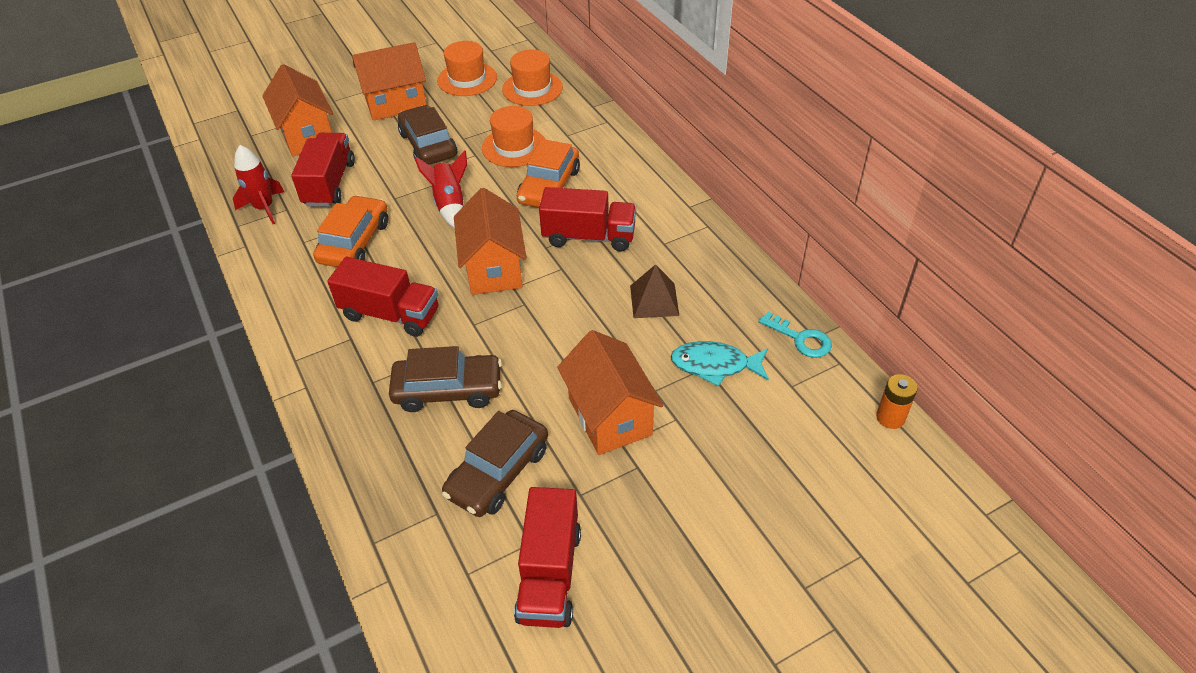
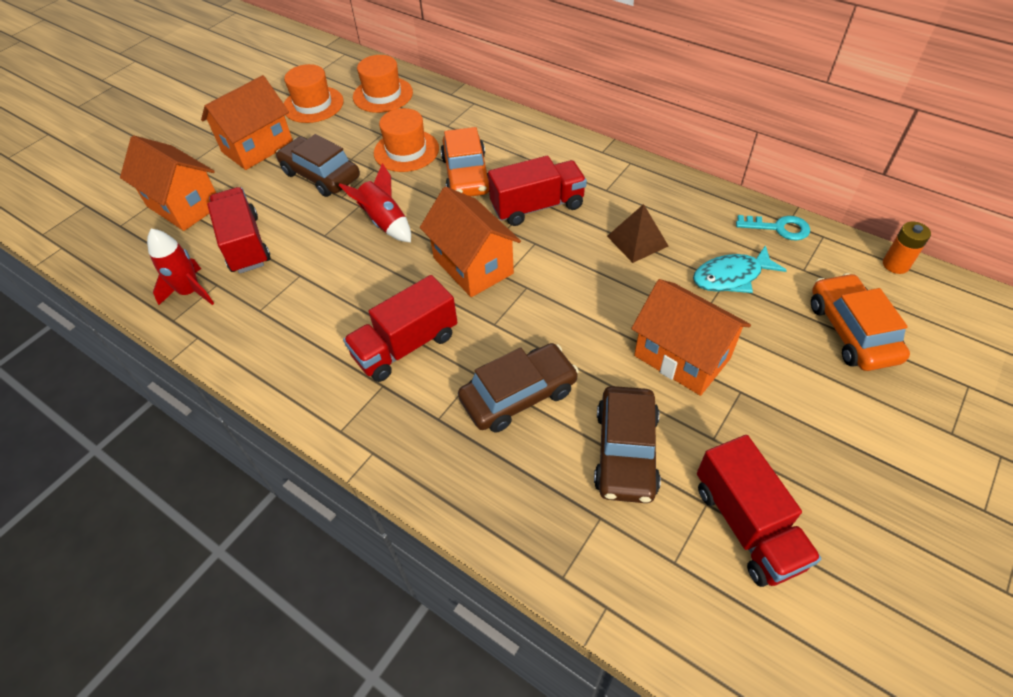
camera: 25 degrees left, 5 degrees up
(354, 242) = (315, 291): orange car -> orange car (851, 331)
(390, 314) = (406, 346): red truck -> red truck turned 150 degrees clockwise

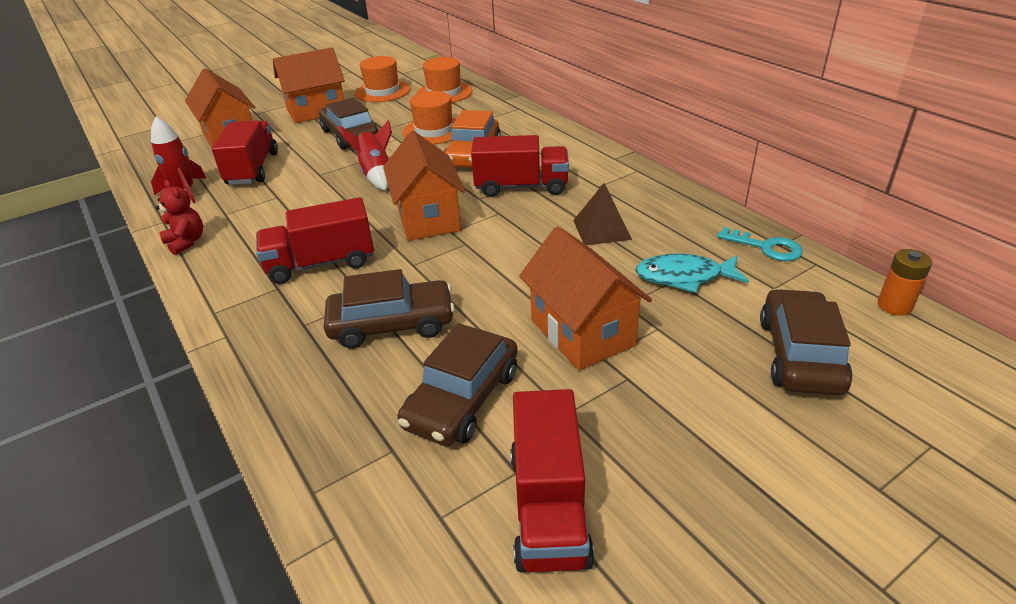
camera: 20 degrees right, 15 degrees down
(245, 357) = (186, 242): none -> red teddy bear
(851, 331) = (799, 354): orange car -> brown car

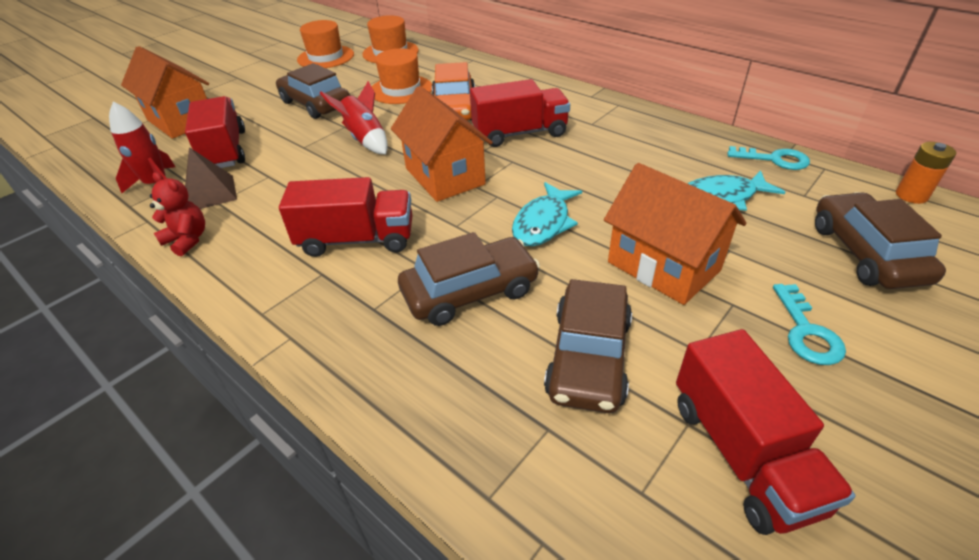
camera: 15 degrees left, 5 degrees up
(316, 111) = (265, 83): orange house -> none
(321, 263) = (357, 239): red truck -> red truck turned 150 degrees counterclockwise
(493, 275) = (543, 223): none -> turquoise fish
(601, 229) = (620, 164): brown pyramid -> brown pyramid (210, 193)
(683, 416) = (806, 332): none -> turquoise key

